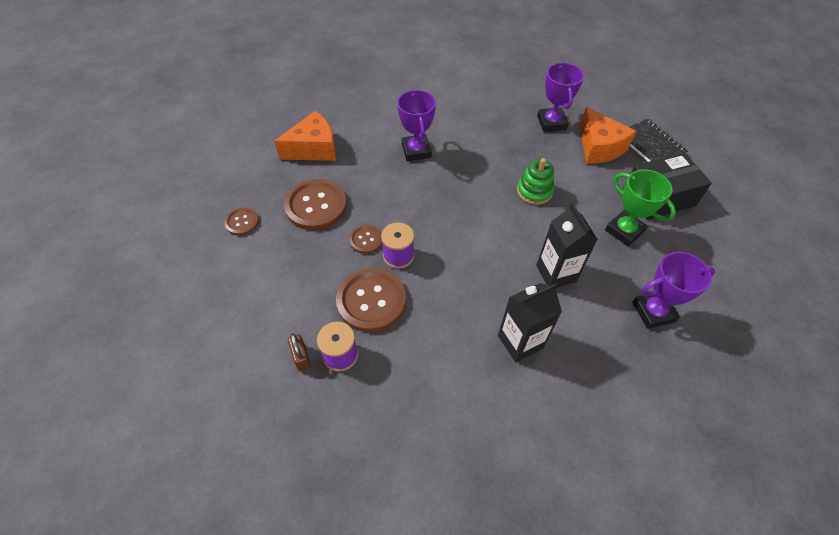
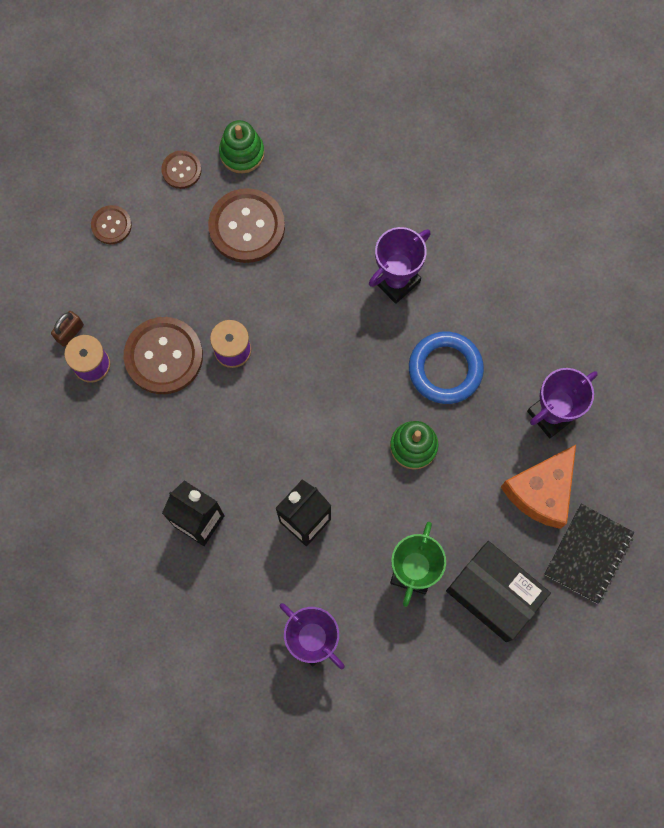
camera: 60 degrees right, 20 degrees up
(263, 184) = (242, 153): none -> green stacking toy
(313, 148) = (327, 167): orange cheese -> none
(366, 240) = (233, 306): brown button -> brown button (111, 225)
(491, 154) = (445, 369): none -> blue ring

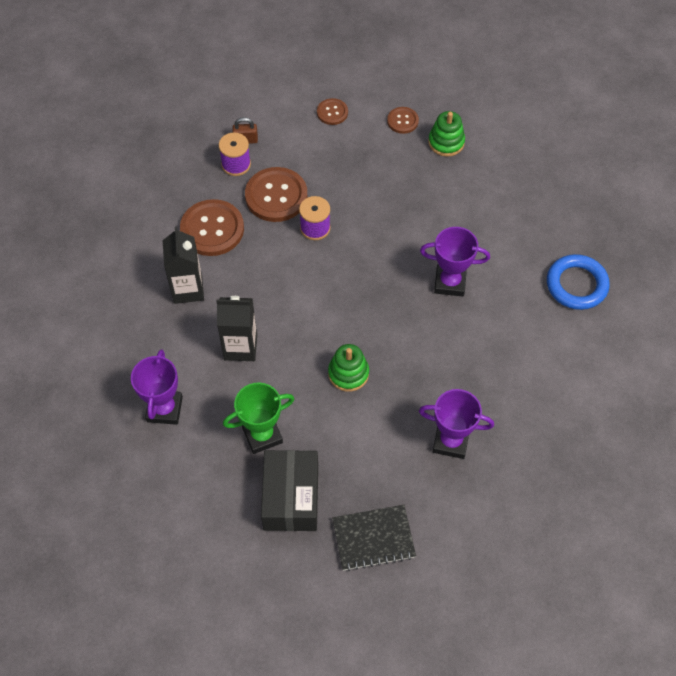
camera: 50 degrees right, 15 degrees down
(247, 227) = (401, 178): brown button -> brown button (212, 229)
(445, 369) = (418, 354): blue ring -> blue ring (576, 285)
(541, 491) = (390, 475): orange cheese -> none

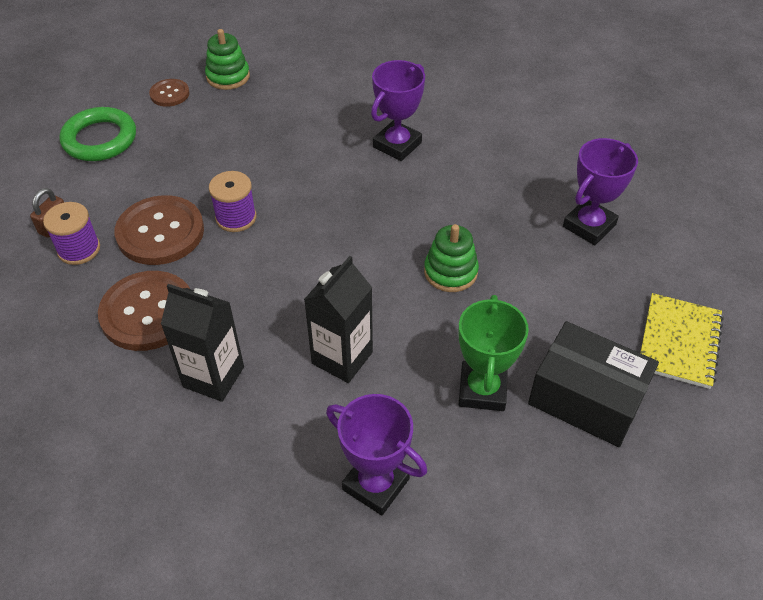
camera: 60 degrees left, 10 degrees down
(332, 112) = (100, 139): brown button -> green ring
(373, 538) = (679, 342): black notebook -> yellow notebook
(576, 285) = (467, 66): blue ring -> none

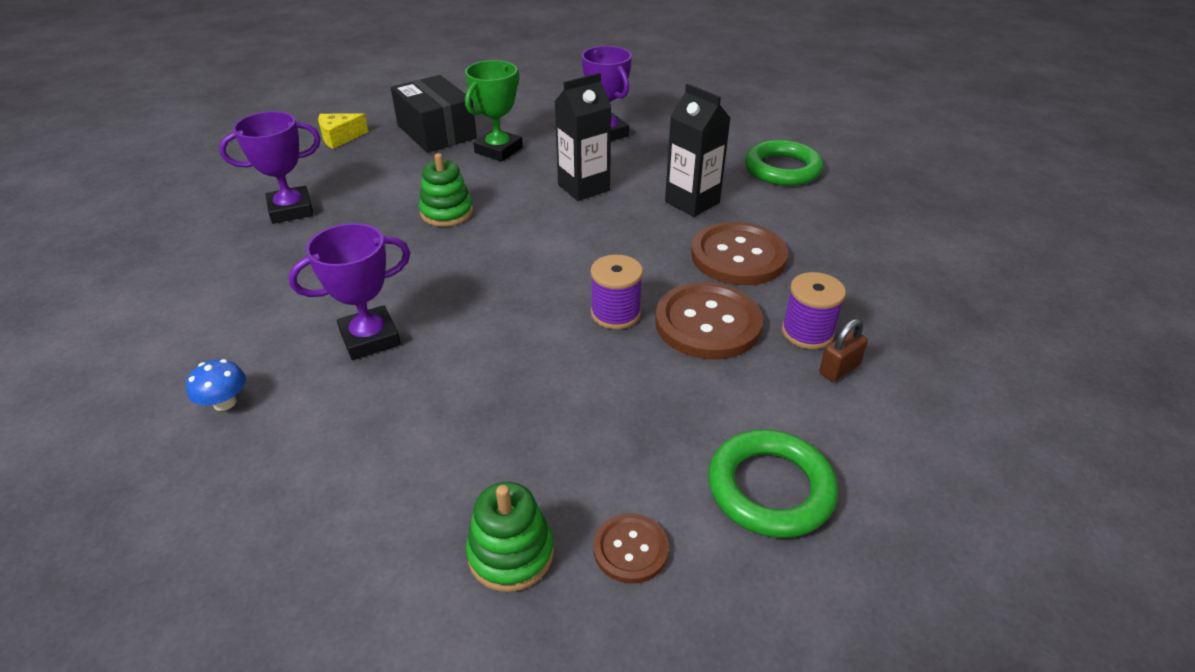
camera: 155 degrees left, 10 degrees down
(115, 488) = (782, 169): none -> green ring
(439, 87) = (225, 403): none -> blue mushroom
(679, 342) = (340, 138): yellow notebook -> yellow cheese

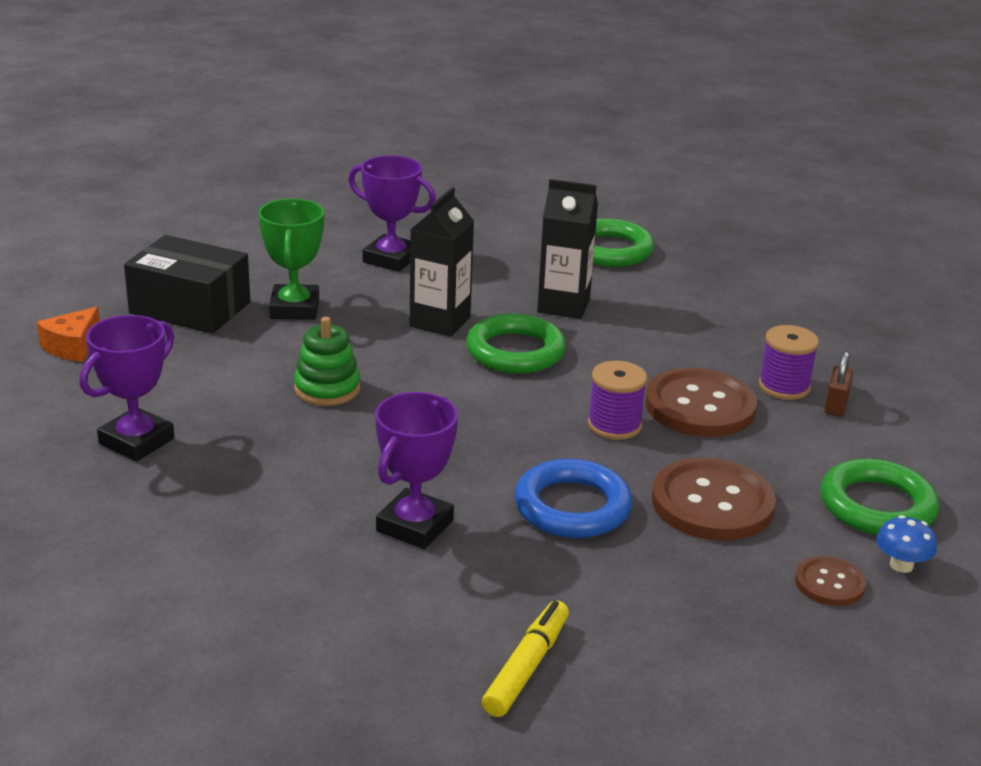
camera: 35 degrees left, 10 degrees down
(225, 403) = (350, 630): blue mushroom -> blue mushroom (901, 565)
(291, 498) = (526, 667): none -> yellow marker
(340, 138) = (73, 347): yellow cheese -> orange cheese
(498, 371) = (572, 507): none -> blue ring
(511, 553) = (751, 623): green stacking toy -> none
(611, 227) = (515, 351): none -> green ring
(738, 256) = (661, 342): brown button -> brown button (712, 503)

